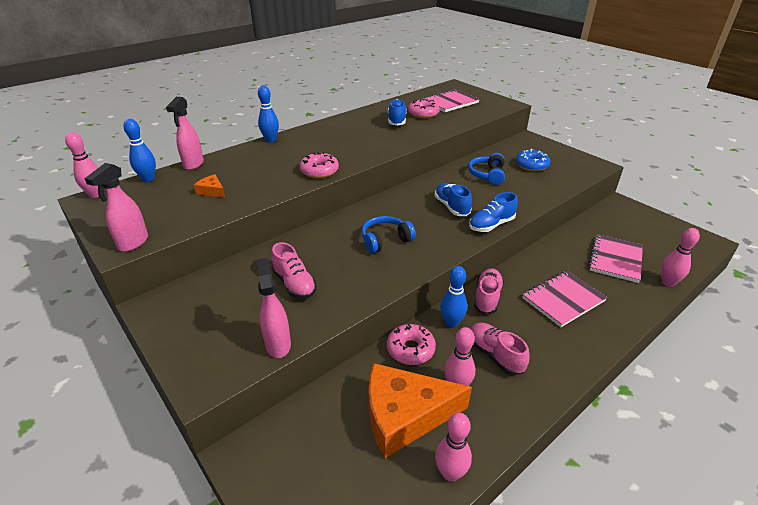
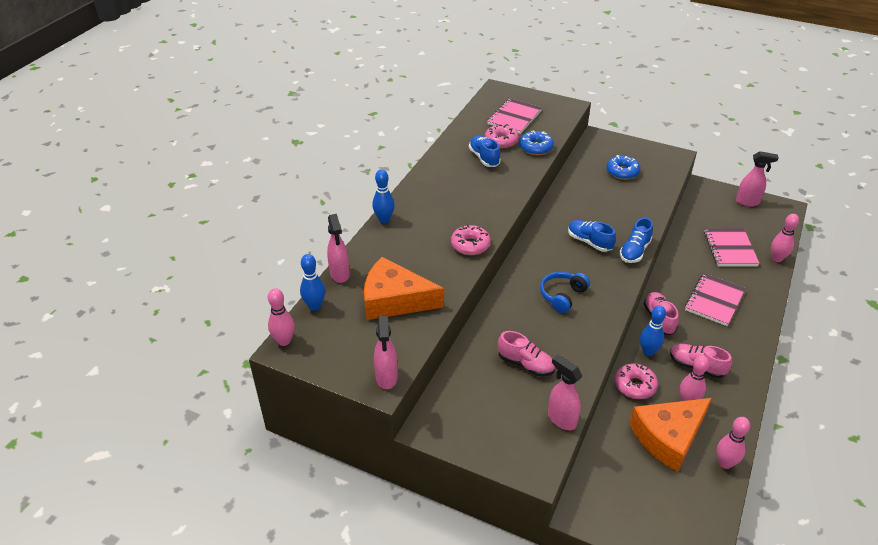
camera: 25 degrees left, 5 degrees up
(212, 191) = (394, 300): orange cheese -> orange cheese, size x2.39
(449, 123) = (536, 148): none -> blue donut
(487, 175) = (593, 195): blue headphones -> none
(664, 226) = (748, 202): none -> pink spray bottle

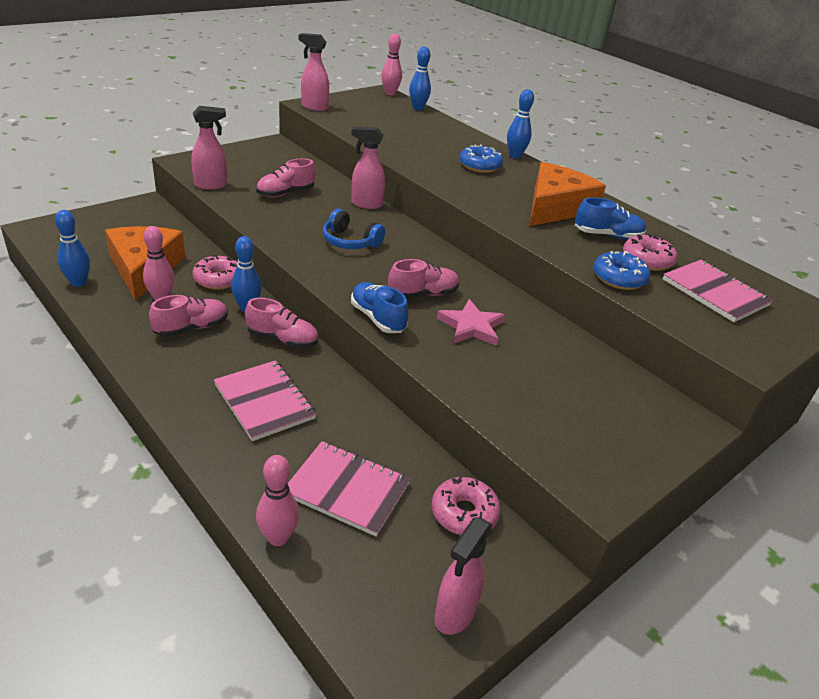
camera: 110 degrees right, 5 degrees down
(340, 274) = (448, 123): pink spray bottle -> pink spray bottle (366, 204)
(394, 300) = (395, 130): orange cheese -> orange cheese (555, 207)
(470, 245) = (440, 176): pink donut -> pink donut (464, 513)
(562, 296) = (350, 241): blue headphones -> blue headphones turned 150 degrees clockwise
(589, 242) = (423, 294): blue shoe -> pink shoe
(600, 215) = (471, 326): none -> pink star
(622, 172) = (571, 398): blue donut -> blue donut (480, 166)
(725, 463) = (78, 282): pink bowling pin -> blue bowling pin

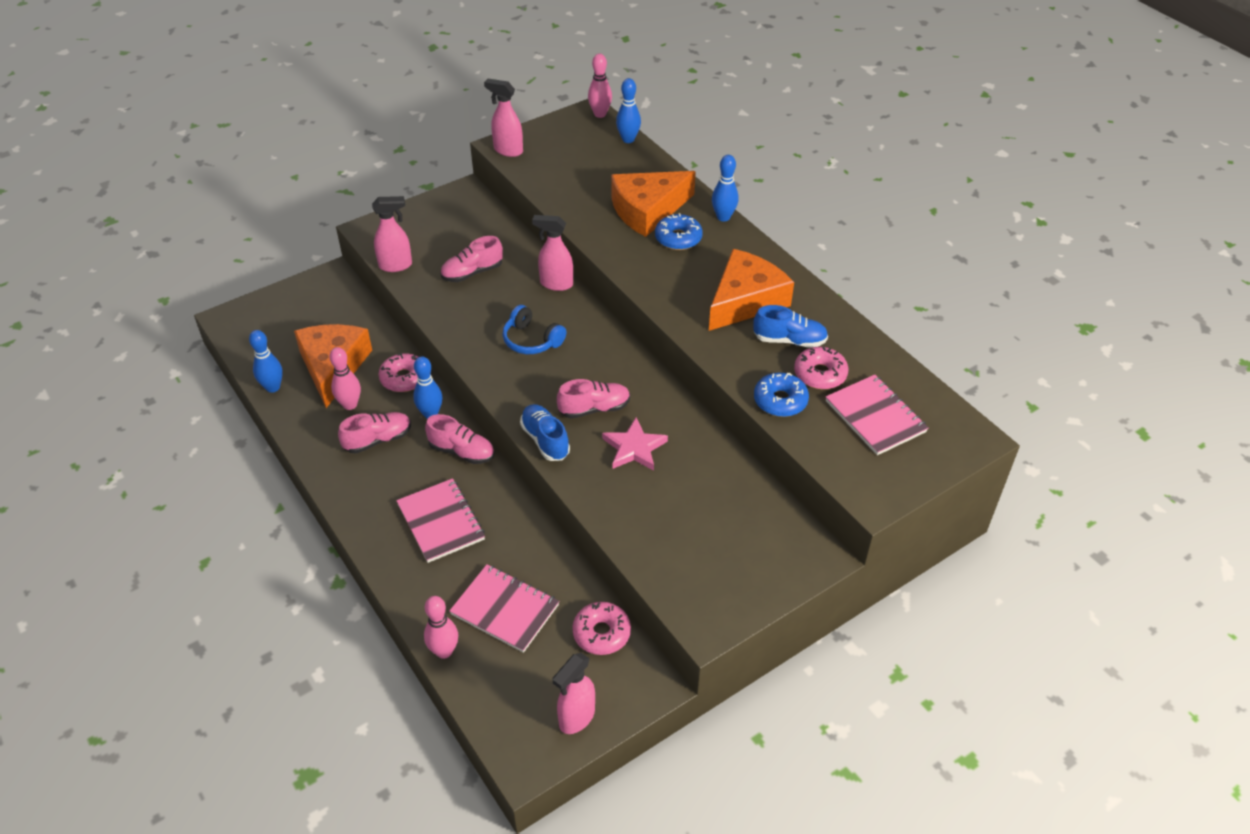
camera: 10 degrees right, 10 degrees up
(447, 148) = (647, 210): none -> orange cheese

